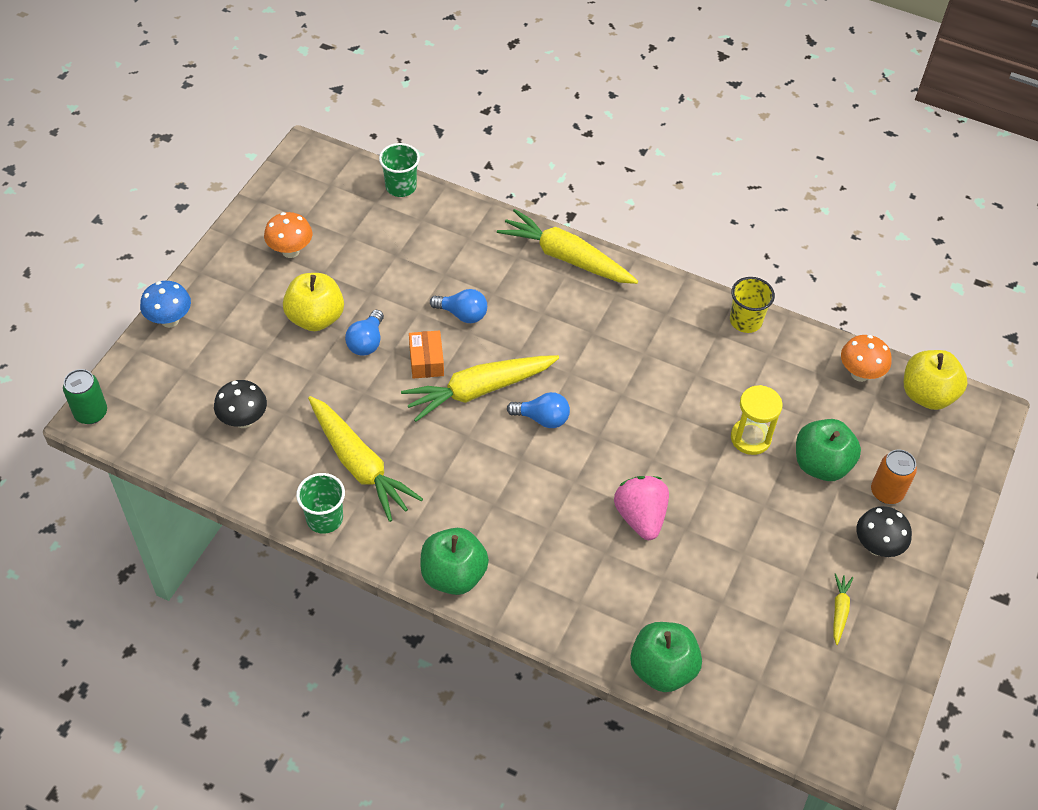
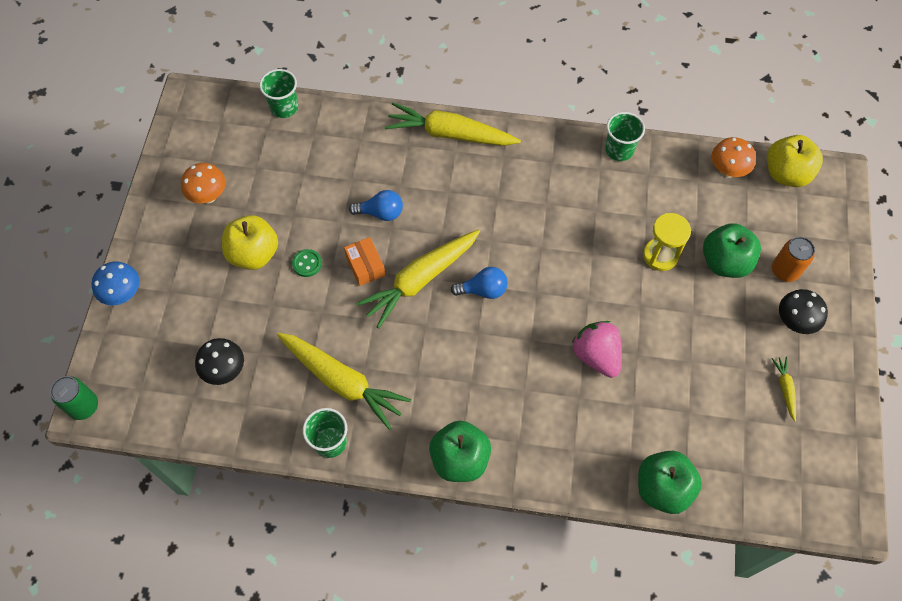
camera: 15 degrees left, 10 degrees up
(366, 342) = (307, 263): blue light bulb -> green button
(745, 321) = (619, 150): yellow cup -> green cup

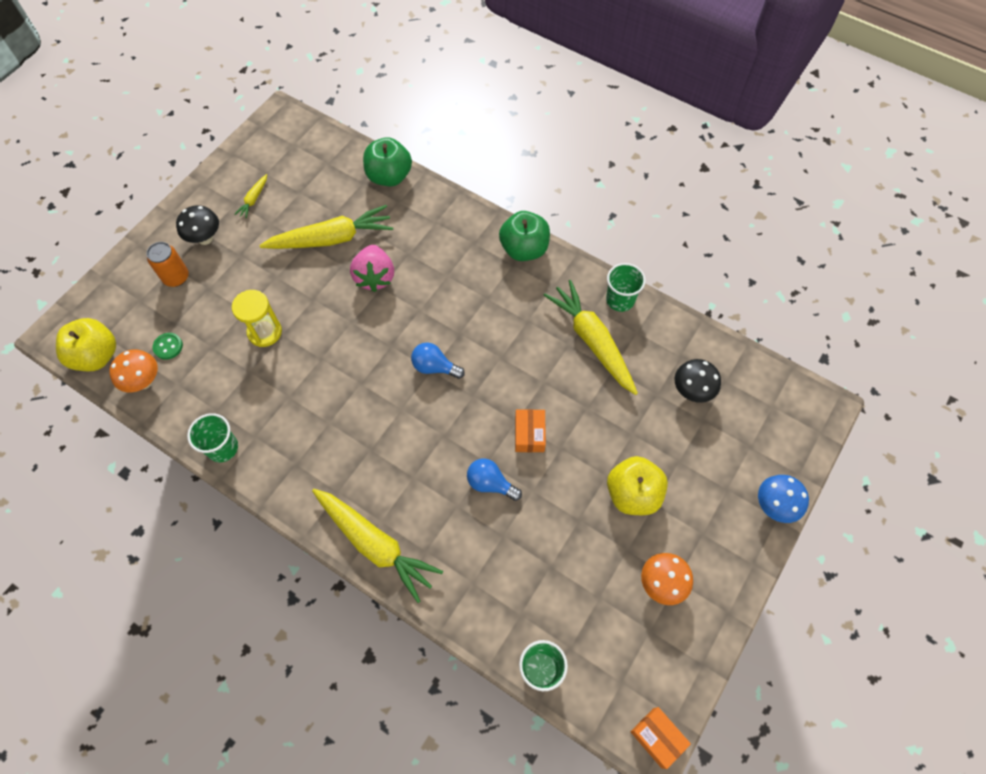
camera: 155 degrees left, 0 degrees up
(84, 406) = (826, 411): green can -> none
(184, 101) = (657, 737): none -> orange box
(307, 263) = (584, 461): green button -> green button (168, 346)
(420, 280) = (485, 399): yellow carrot -> yellow carrot (332, 238)
(725, 262) = (217, 304): green apple -> none

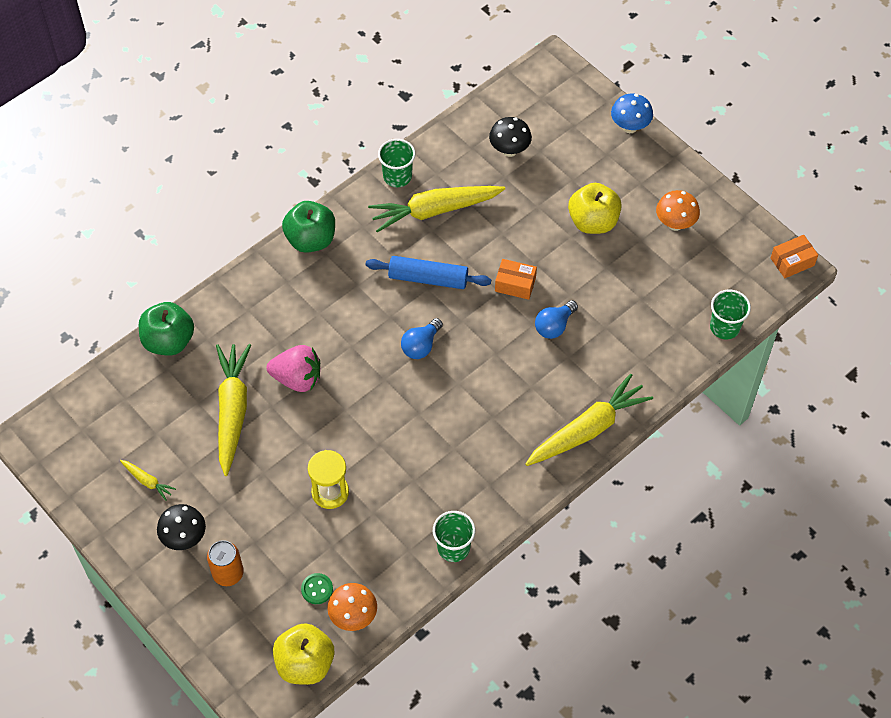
camera: 75 degrees left, 5 degrees down
(512, 355) = (428, 278): none -> blue rolling pin

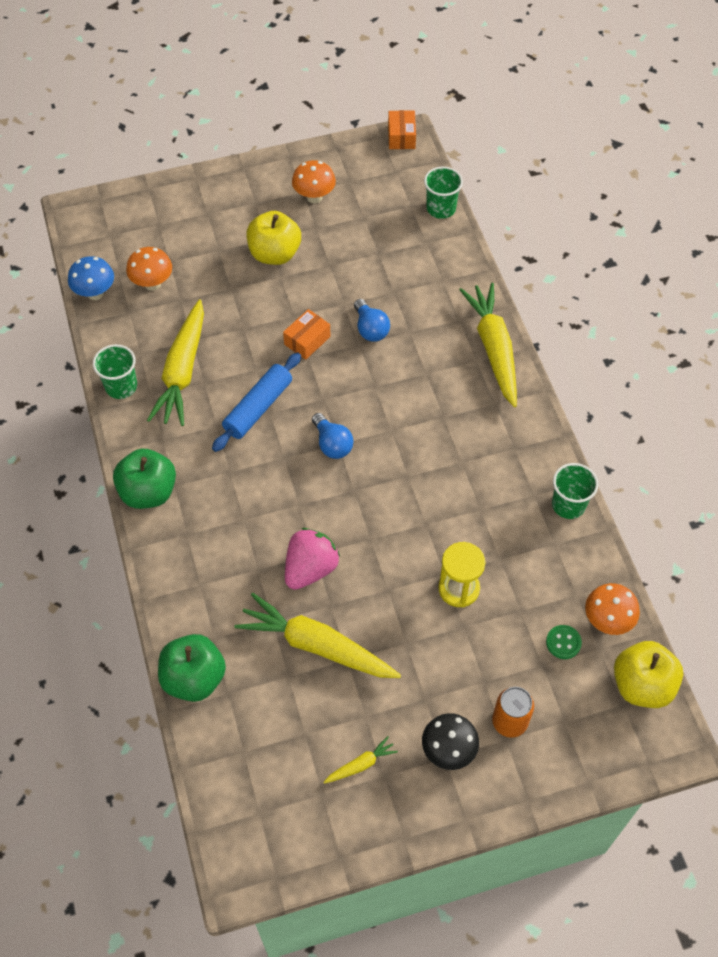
camera: 65 degrees left, 0 degrees up
(509, 150) = (152, 284): black mushroom -> orange mushroom
(630, 127) = (188, 185): blue mushroom -> blue mushroom (95, 293)

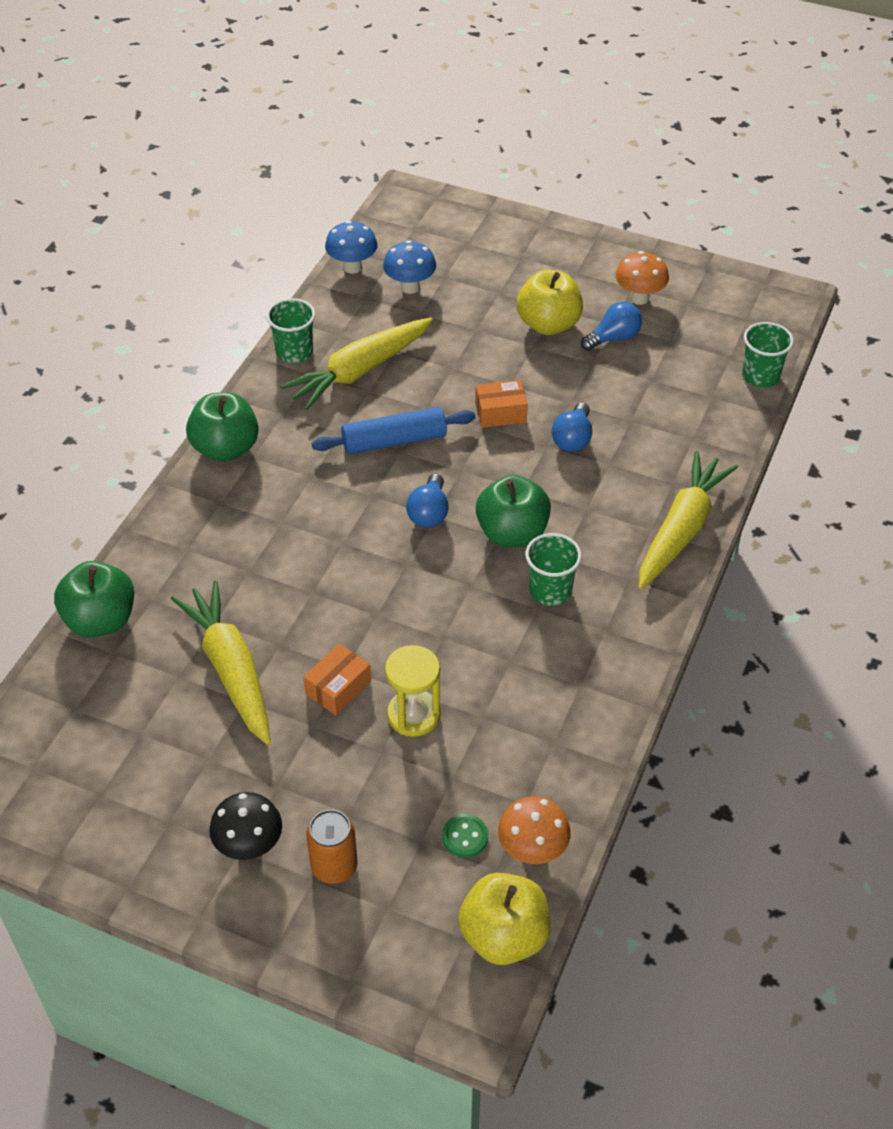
camera: 40 degrees right, 10 degrees down
(152, 284) = (410, 287): orange mushroom -> blue mushroom
(310, 568) = (295, 602): pink strawberry -> none
(326, 238) = (613, 338): none -> blue light bulb
(361, 764) = (159, 796): yellow carrot -> none
(397, 422) = (512, 533): none -> green apple
(401, 137) = (786, 293): orange box -> orange box (338, 688)
(568, 505) = (608, 717): green cup -> green cup (550, 590)

